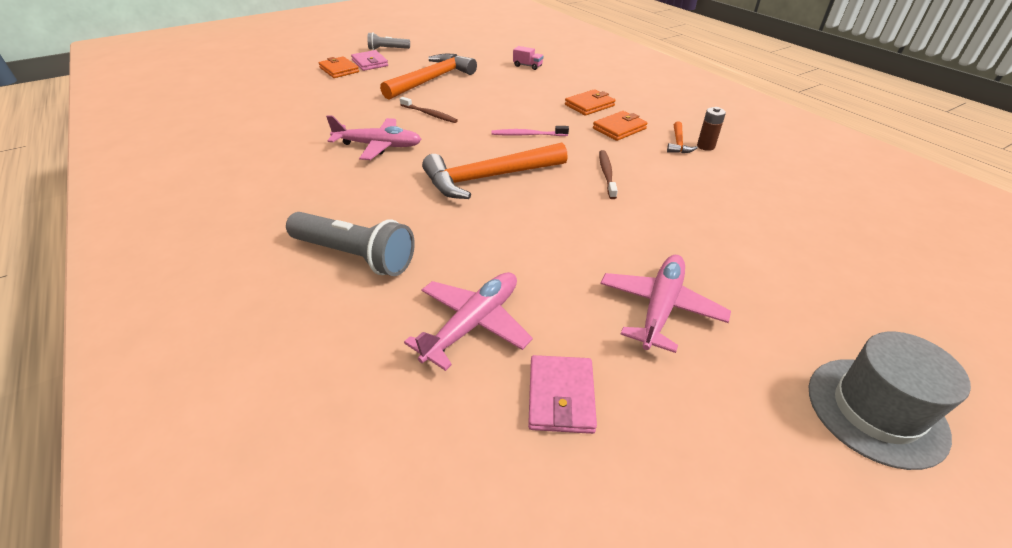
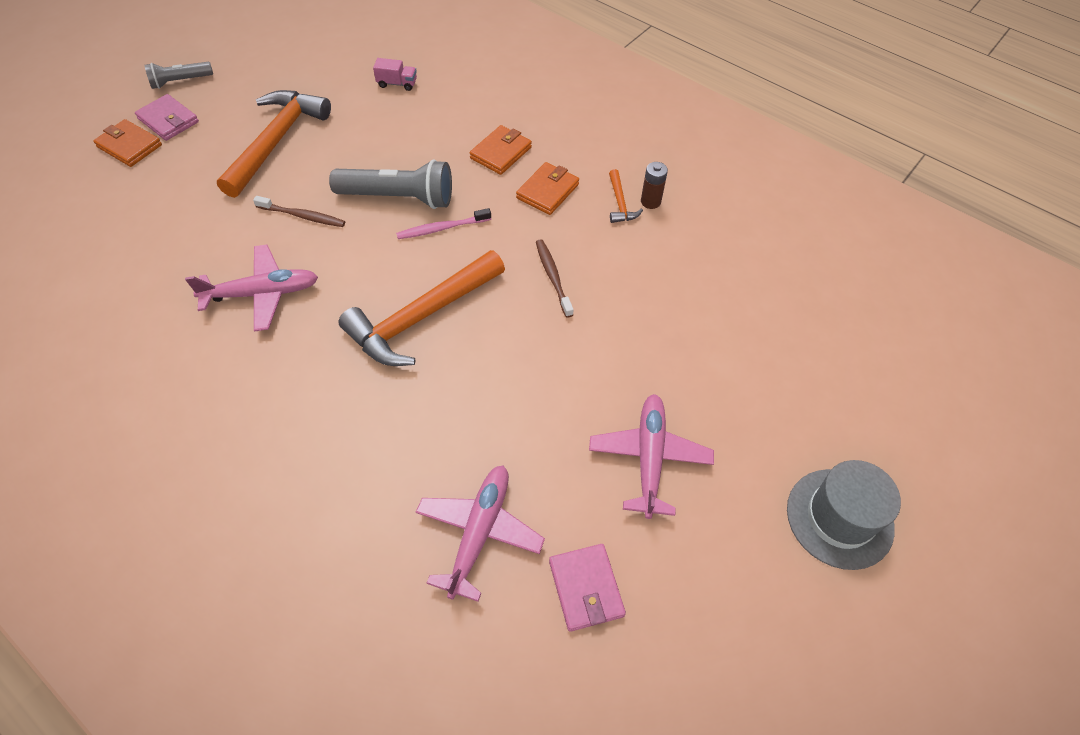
camera: 20 degrees left, 15 degrees up
(355, 256) = (318, 480): grey flashlight -> grey flashlight (399, 198)

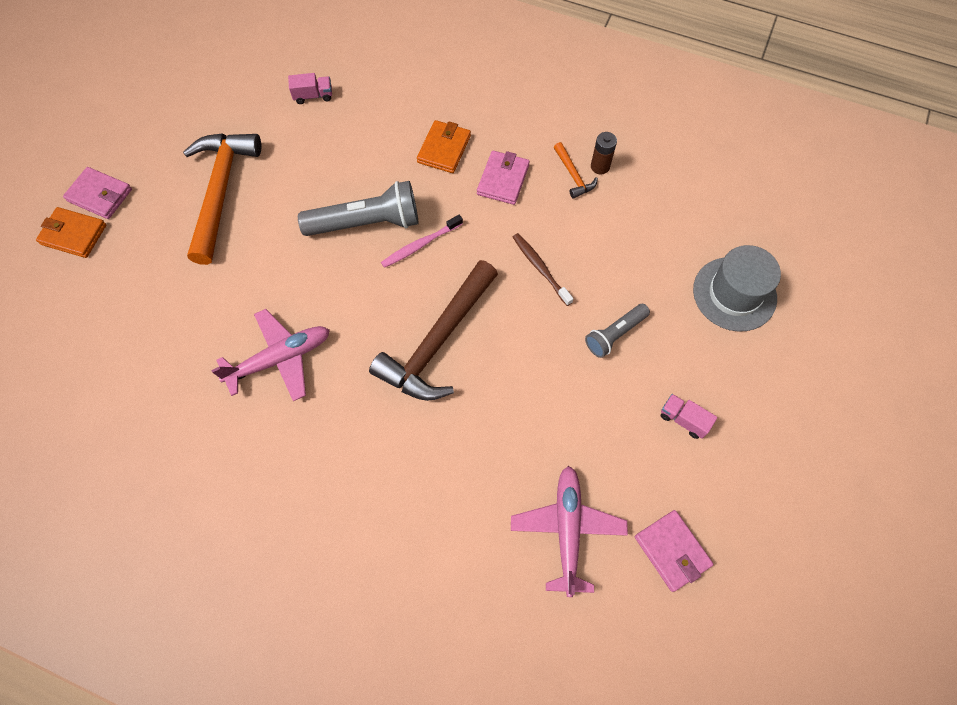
camera: 15 degrees left, 10 degrees up
(180, 81) = (91, 147): grey flashlight -> grey flashlight (615, 334)
(302, 216) = (282, 267): brown toothbrush -> none
(421, 317) = (438, 341): orange hammer -> brown hammer
(547, 191) = (503, 180): orange wallet -> pink wallet
(649, 458) = (683, 420): pink plane -> pink truck
(839, 518) = (851, 428): grey hat -> grey hat (734, 294)

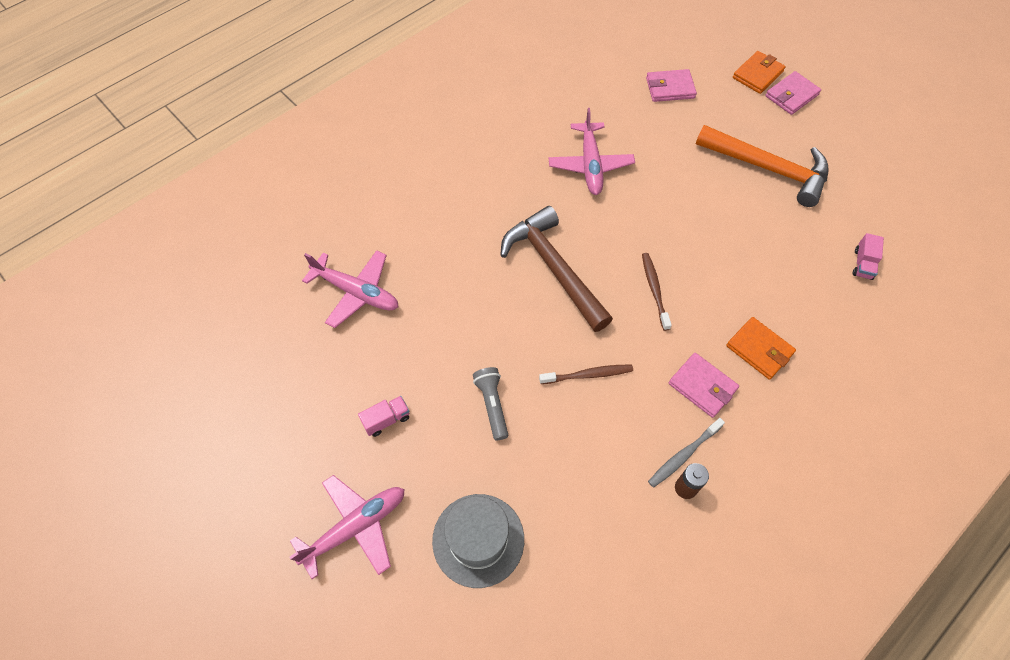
camera: 115 degrees right, 5 degrees down
(366, 223) = (695, 258): grey flashlight -> none
(420, 245) = (654, 290): pink toothbrush -> brown toothbrush
(573, 175) = (684, 455): orange hammer -> grey toothbrush
(672, 551) = (296, 354): pink wallet -> pink wallet (670, 88)
(789, 394) = (355, 527): none -> pink plane

